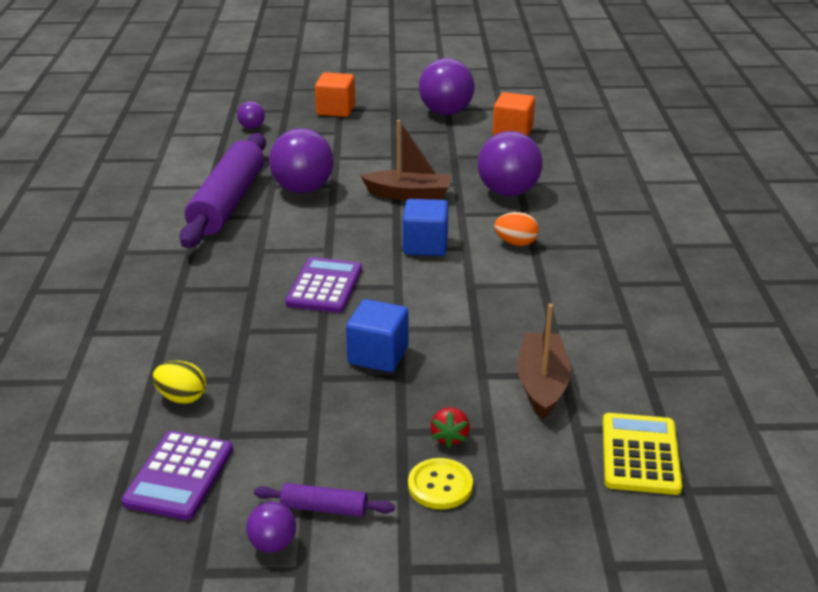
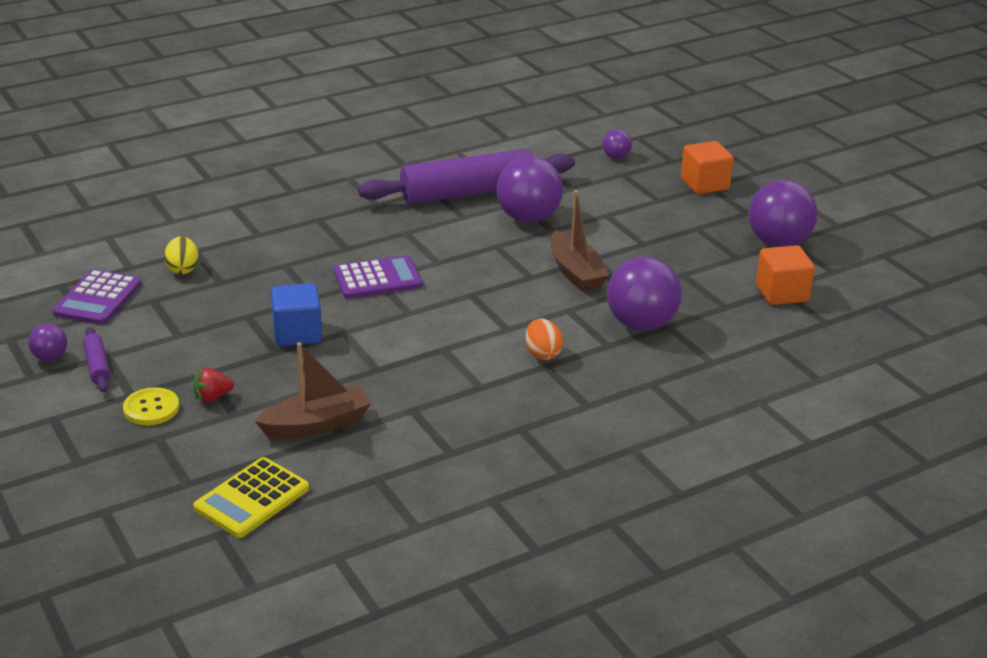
camera: 60 degrees right, 0 degrees up
(179, 476) = (98, 298): purple calculator -> purple calculator turned 60 degrees counterclockwise
(425, 245) = (490, 307): blue cube -> none
(640, 454) = (252, 498): yellow calculator -> yellow calculator turned 150 degrees clockwise

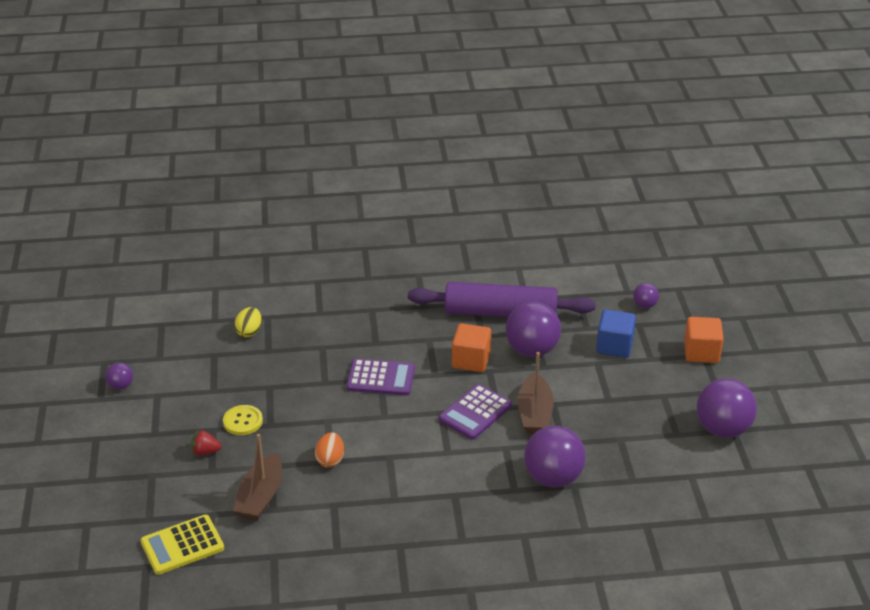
camera: 25 degrees right, 5 degrees up
(97, 366) = (146, 402): purple rolling pin -> none
(98, 298) = (178, 343): purple calculator -> purple calculator (475, 412)
(151, 408) = (161, 449): yellow button -> yellow button (243, 421)
(297, 333) = (294, 412): blue cube -> blue cube (614, 346)
(317, 424) = (260, 497): brown boat -> brown boat turned 105 degrees clockwise
(542, 354) = (459, 483): orange egg -> orange egg (330, 460)
(781, 293) = (689, 480): orange cube -> orange cube (471, 360)

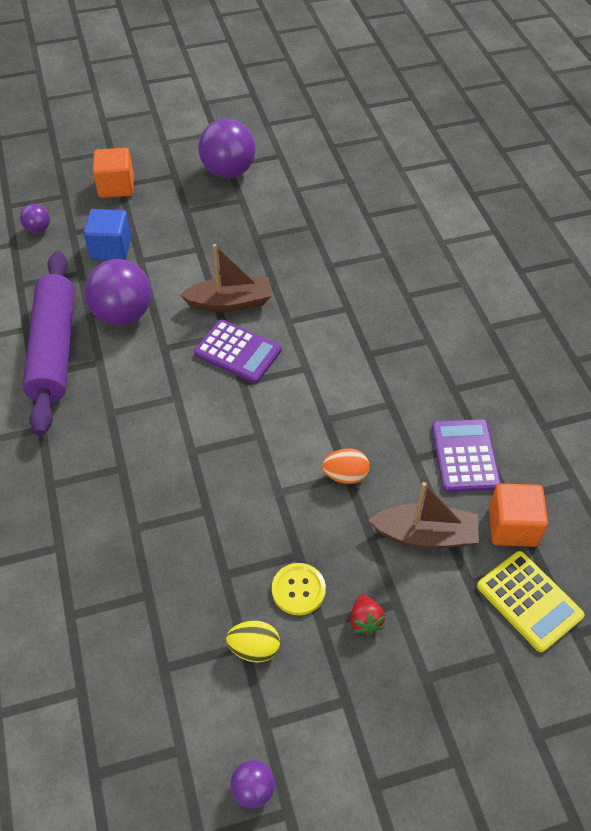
camera: 100 degrees left, 15 degrees up
(249, 332) = (107, 631): yellow egg -> yellow egg (254, 649)
(381, 378) = (190, 450): purple calculator -> purple calculator (465, 456)
(471, 360) = (147, 366): orange cube -> orange cube (512, 526)
(553, 478) = (323, 281): purple ball -> none

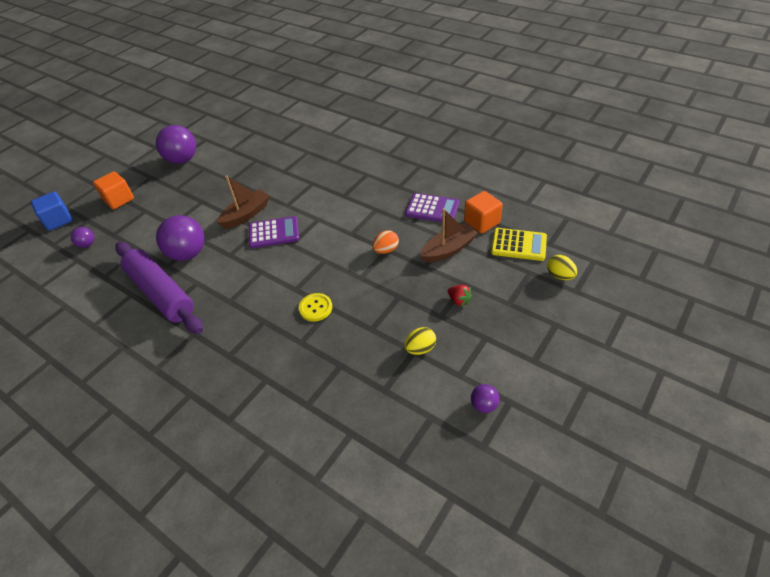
camera: 35 degrees left, 5 degrees down
(111, 249) = (147, 229): blue cube -> blue cube (58, 220)
(298, 590) = (414, 310): yellow button -> yellow button (315, 308)
(465, 456) = (432, 209): purple calculator -> purple calculator turned 150 degrees clockwise
(538, 694) = (559, 276): none -> yellow egg

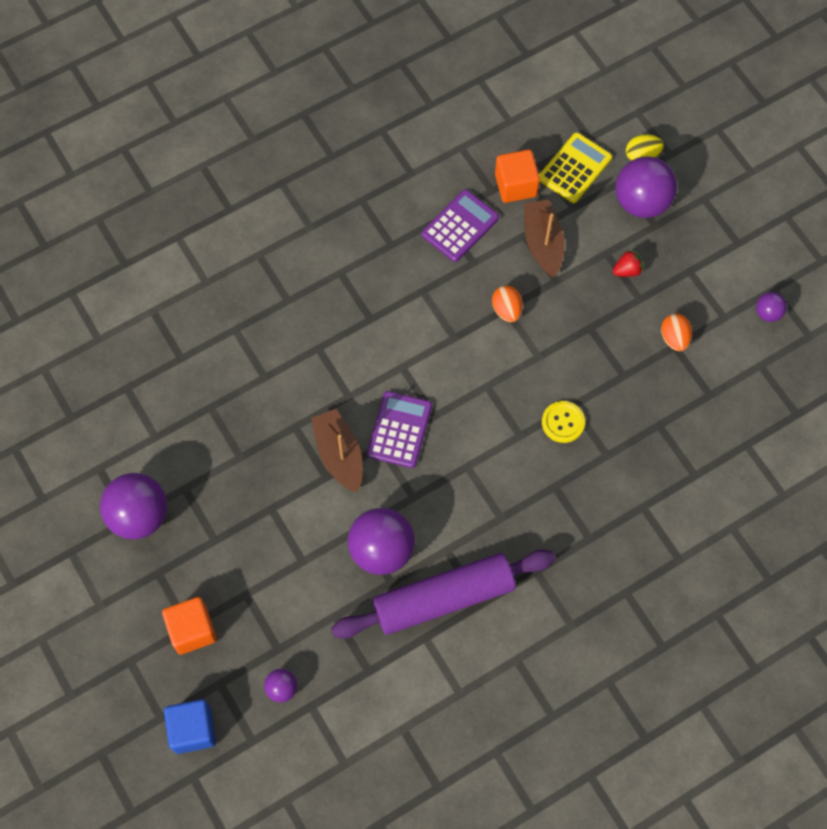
camera: 70 degrees left, 20 degrees up
(420, 348) = (674, 338): yellow egg -> orange egg
(521, 289) = (641, 202): none -> purple ball

